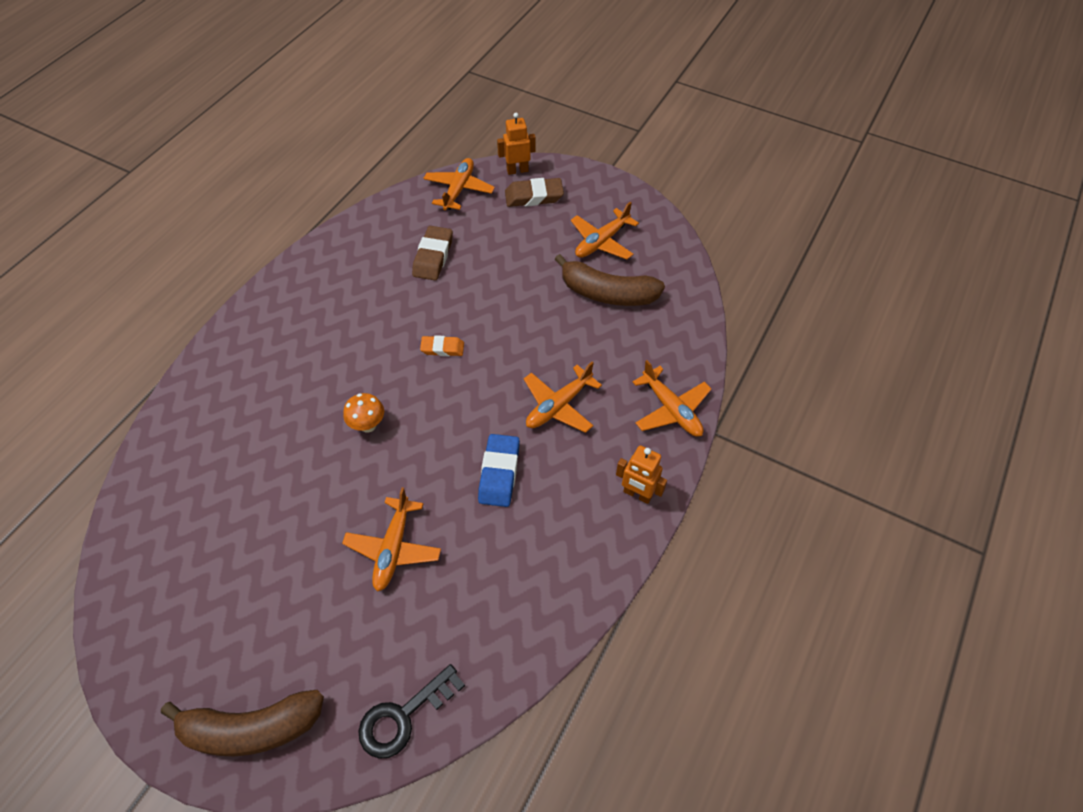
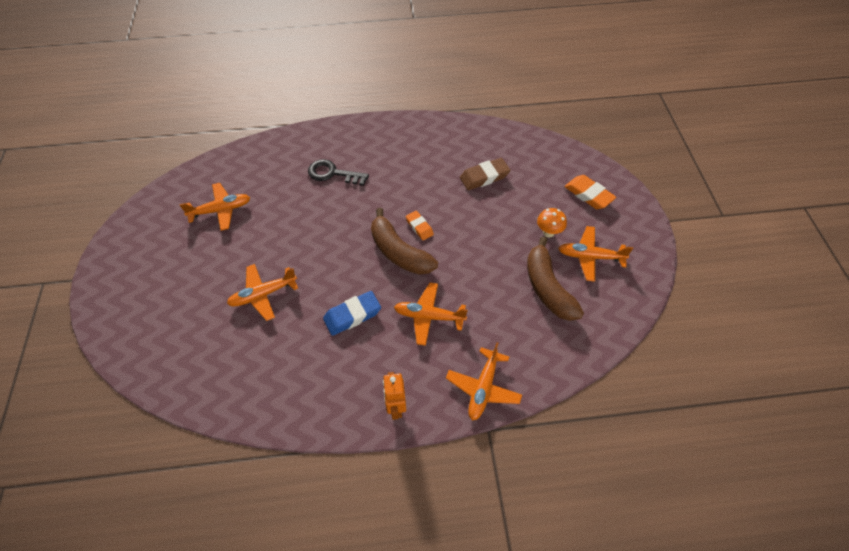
camera: 55 degrees right, 0 degrees up
(251, 728) = (120, 301): brown banana -> brown banana (399, 252)
(368, 425) = (335, 228): orange mushroom -> orange mushroom (548, 232)
(403, 716) = (162, 369): black key -> black key (333, 173)
(459, 189) = (551, 154): orange plane -> orange plane (221, 210)
(517, 170) = (601, 172): orange robot -> none
(534, 196) = (588, 195): brown eraser -> orange eraser

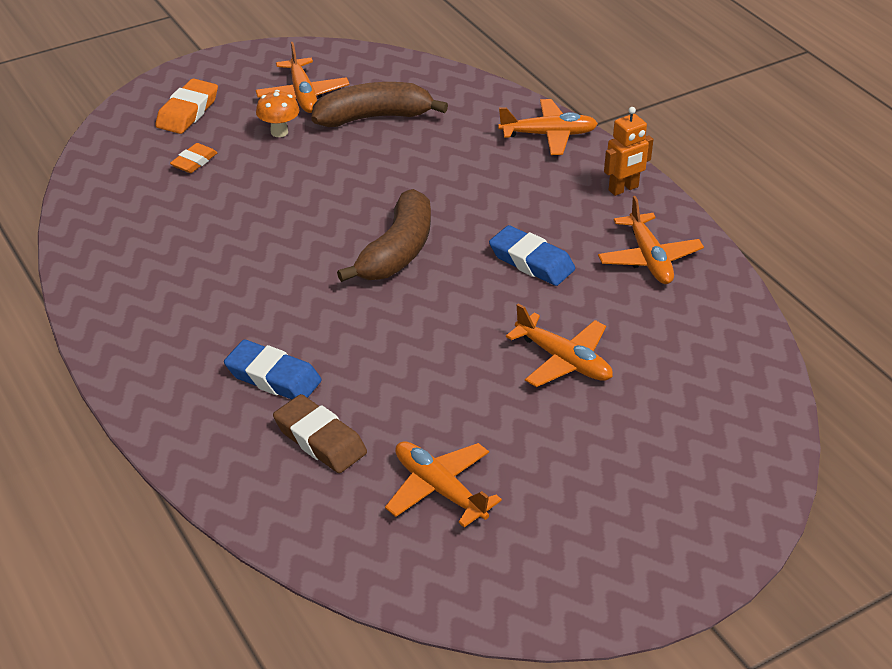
camera: 115 degrees left, 15 degrees down
(333, 173) = (273, 377): black key -> blue eraser
(419, 227) = (337, 246): orange eraser -> orange eraser (194, 162)
(429, 316) = (484, 197): orange plane -> orange plane (649, 258)
(484, 177) = (197, 209): brown eraser -> brown eraser (320, 439)
(547, 287) = (374, 117): brown banana -> brown banana turned 150 degrees counterclockwise

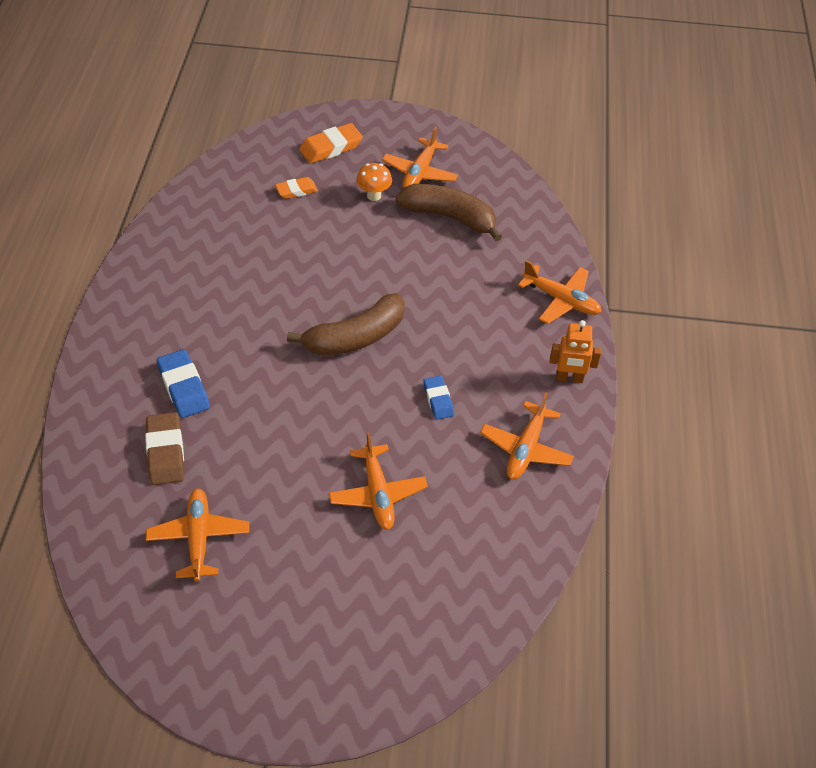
camera: 35 degrees right, 10 degrees up
(531, 261) = (438, 400): blue eraser -> blue eraser, size x0.64

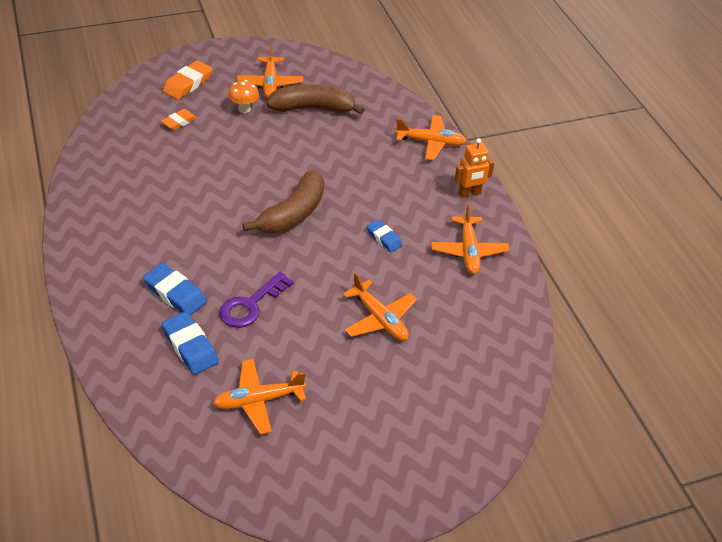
camera: 25 degrees left, 5 degrees down
(166, 452) = (190, 346): brown eraser -> blue eraser
(199, 538) = (258, 400): orange plane -> orange plane turned 75 degrees counterclockwise
(252, 428) = (251, 305): none -> purple key

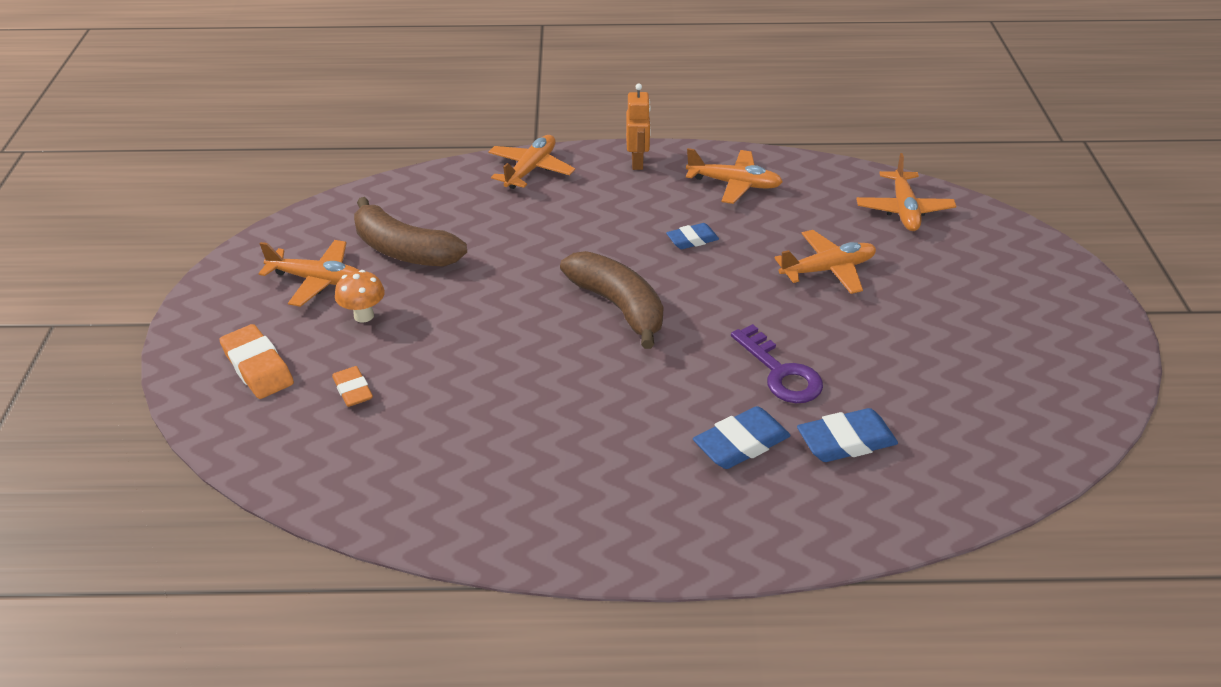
camera: 70 degrees left, 5 degrees down
(258, 400) = (946, 391): orange plane -> orange plane (903, 210)
(313, 108) = (404, 250): brown banana -> brown banana turned 75 degrees counterclockwise

